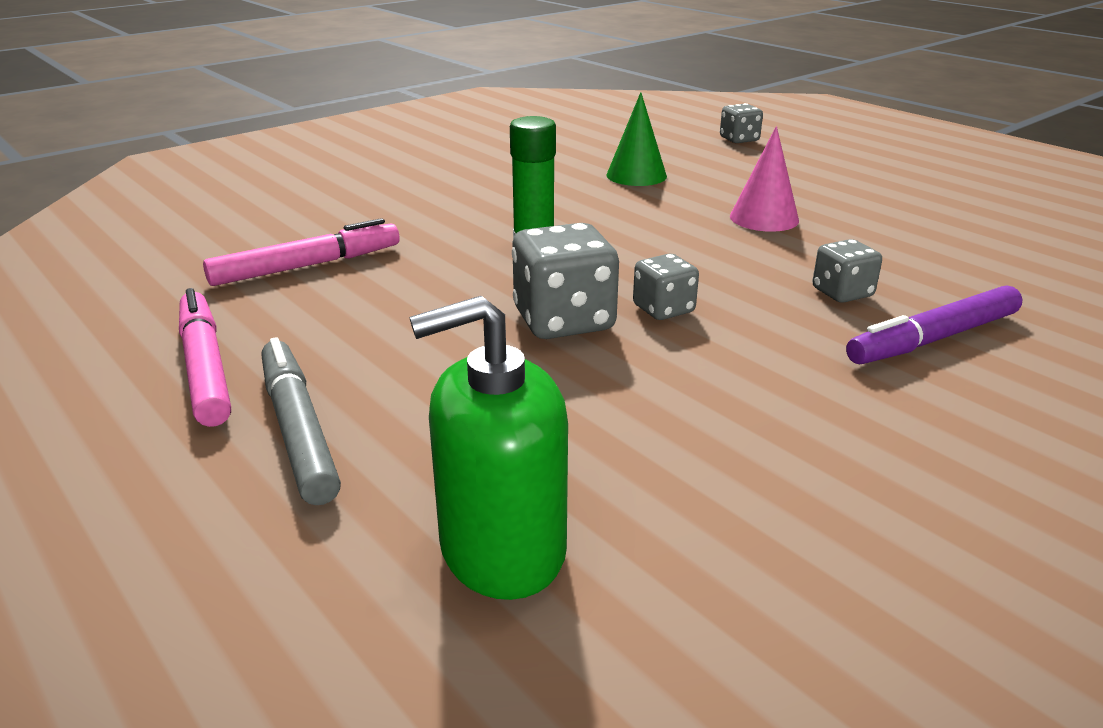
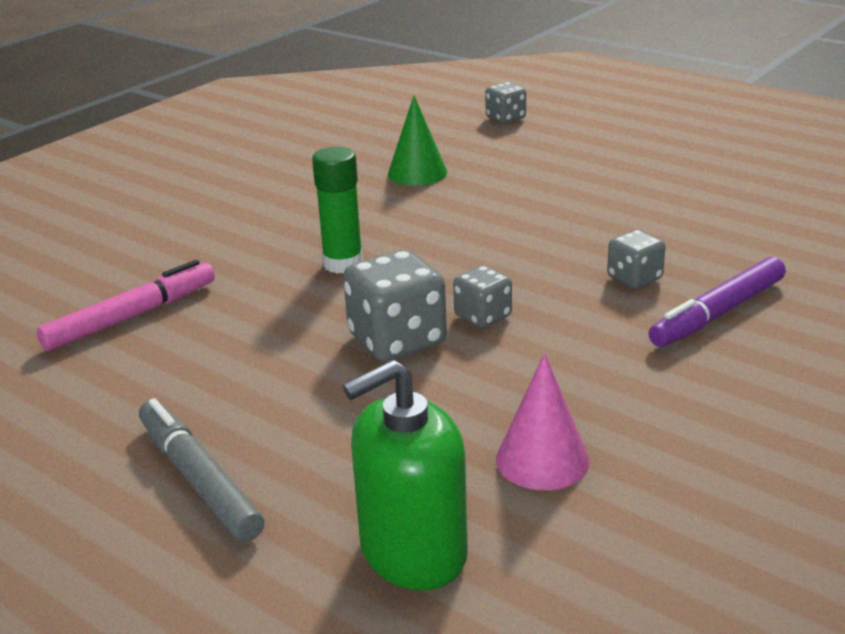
camera: 10 degrees left, 0 degrees up
(205, 367) = (83, 434): pink marker -> none
(764, 218) = (549, 207): pink cone -> pink cone (542, 460)

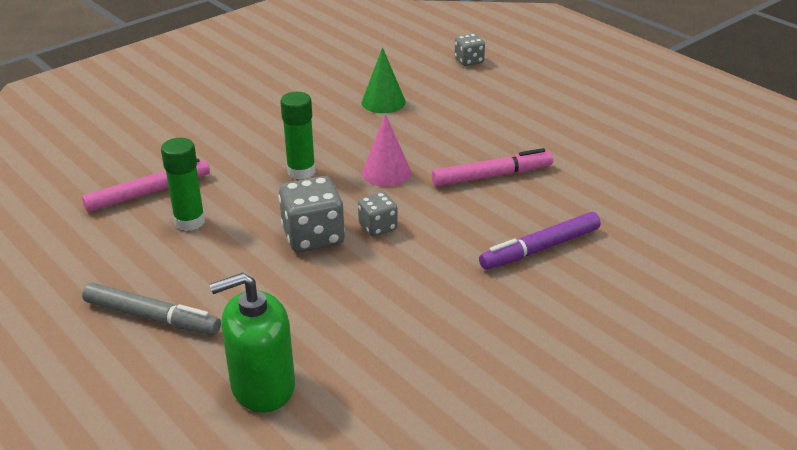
camera: 10 degrees right, 5 degrees up
(199, 479) = (152, 317): grey marker -> grey marker turned 135 degrees clockwise
(207, 345) = (189, 222): none -> green glue stick
(542, 460) = (369, 338): pink cone -> pink cone (386, 172)
(605, 237) = (492, 176): none -> pink marker
(634, 278) = (496, 212): grey dice -> none

